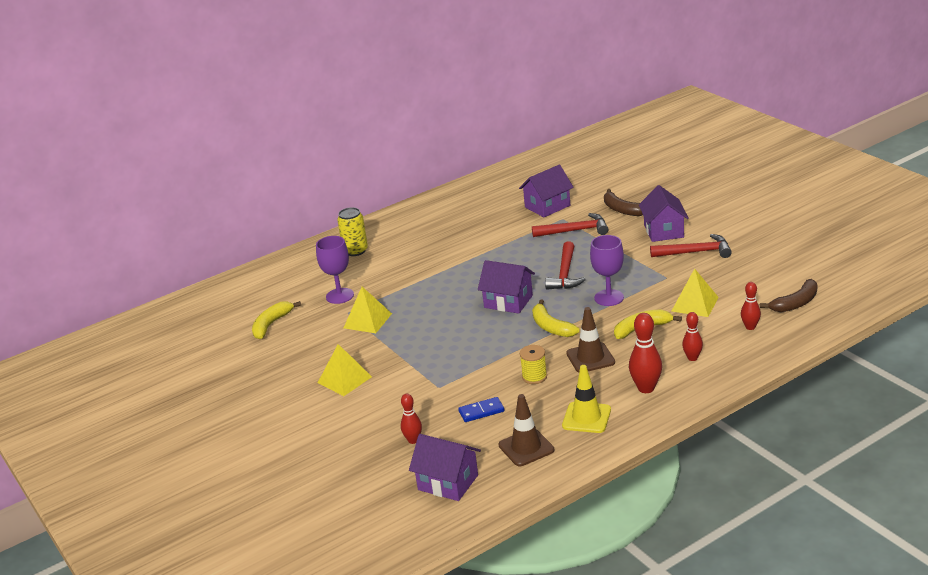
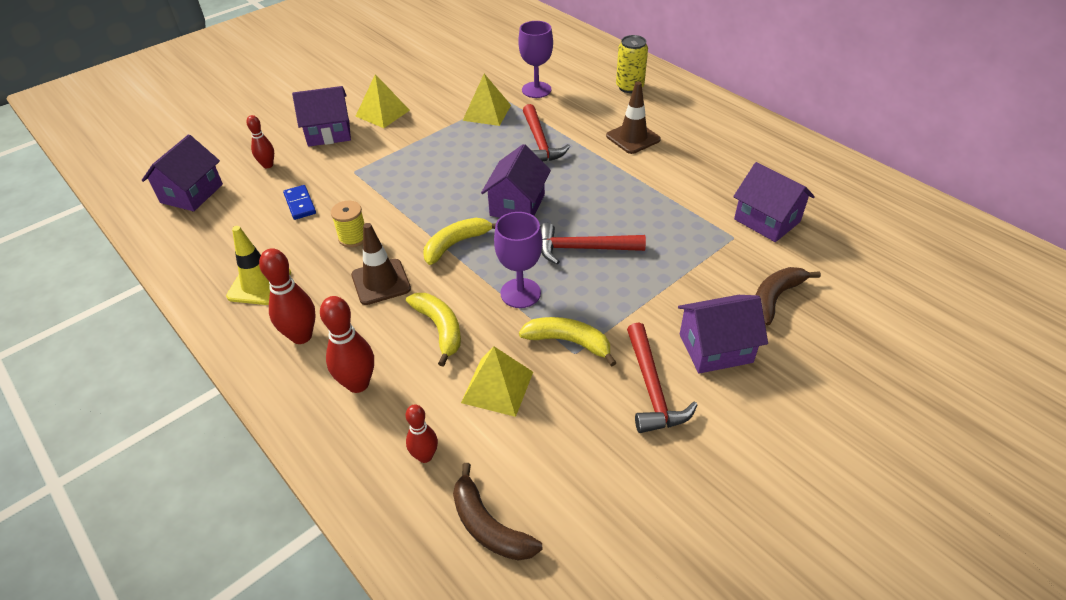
camera: 80 degrees right, 15 degrees up
(271, 324) = (486, 60): yellow banana -> yellow banana (569, 342)
(369, 409) = (328, 133): none -> purple house
(526, 448) = (224, 241): brown traffic cone -> brown traffic cone (633, 138)
(574, 231) = (701, 251): red hammer -> red hammer (539, 142)
(692, 358) = (358, 384): red bowling pin -> red bowling pin, size x1.59

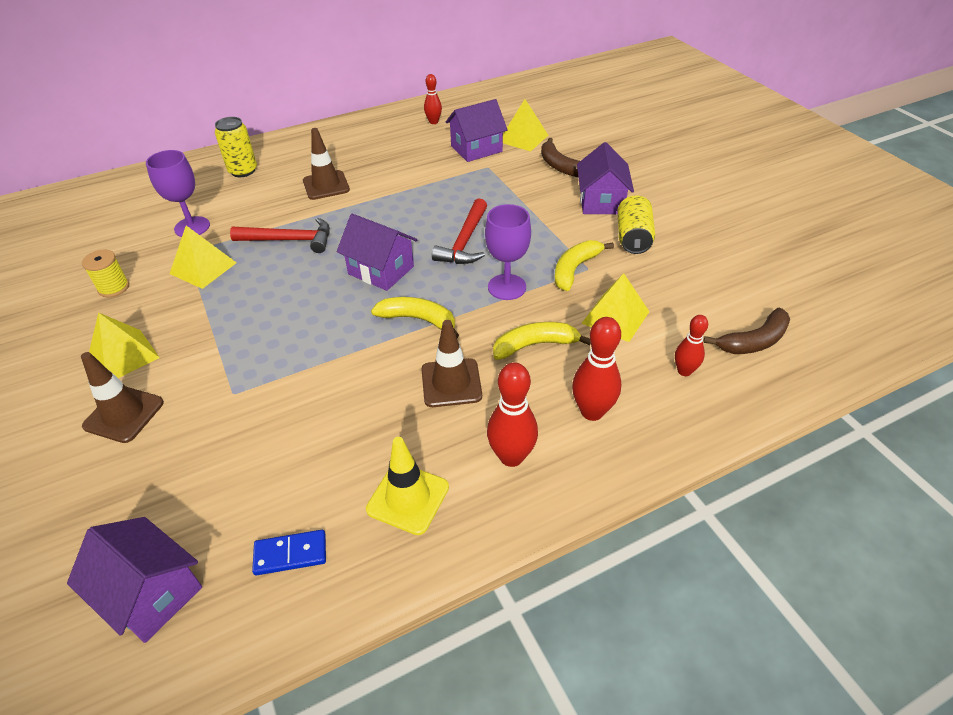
camera: 75 degrees left, 0 degrees up
(268, 165) = (149, 488): red bowling pin -> red bowling pin (433, 122)
(300, 204) = (267, 452): blue domino -> blue domino (290, 554)
(328, 133) = (124, 414): purple house -> brown traffic cone
(353, 237) = (364, 402): yellow spool -> yellow spool (114, 288)
(456, 244) = (418, 320): yellow banana -> yellow banana turned 135 degrees clockwise
(652, 388) = (633, 237): red hammer -> yellow can
(819, 254) = (523, 138): none -> yellow pyramid

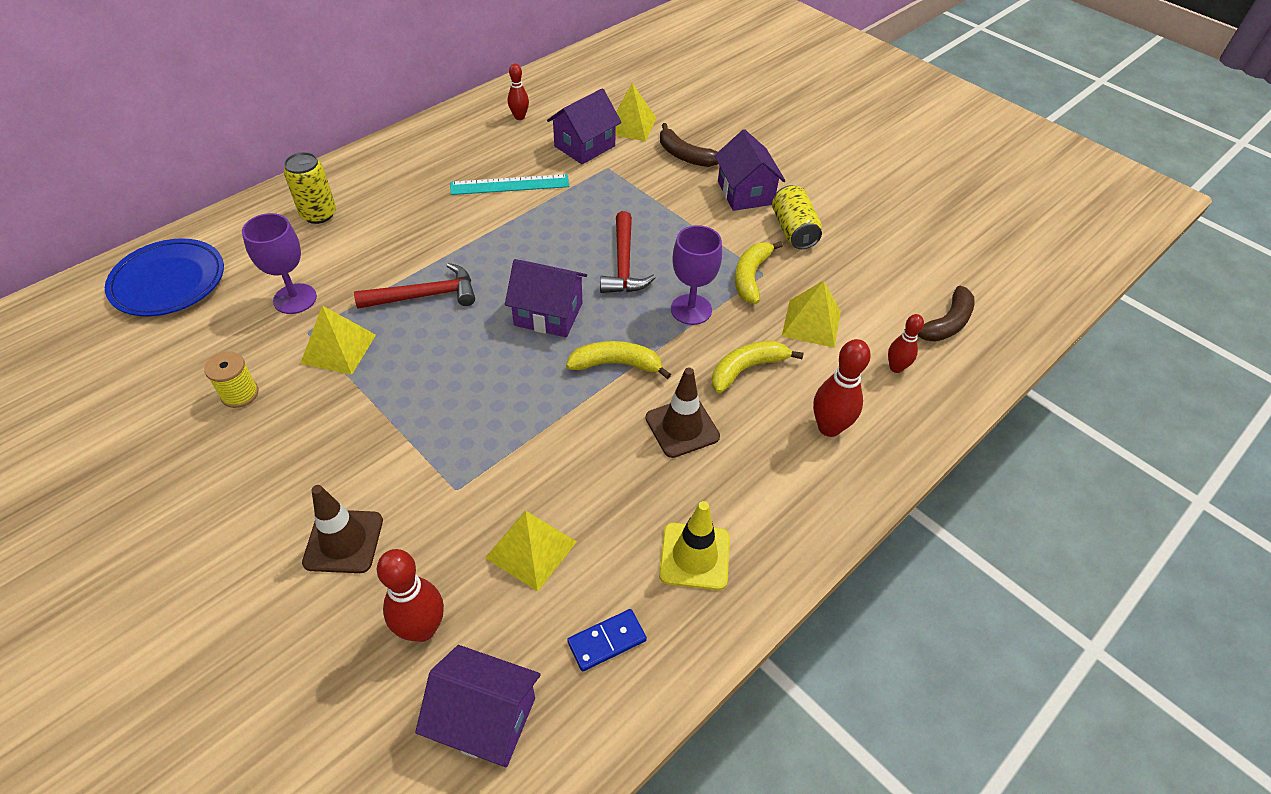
camera: 20 degrees left, 5 degrees up
(112, 201) = (168, 282): none -> blue plate
(124, 355) = (303, 474): yellow pyramid -> yellow pyramid (531, 549)
(326, 185) = (432, 218): brown traffic cone -> none
(400, 169) = (510, 185): none -> turquoise ruler
(511, 457) = (774, 490): red bowling pin -> red bowling pin (422, 628)

